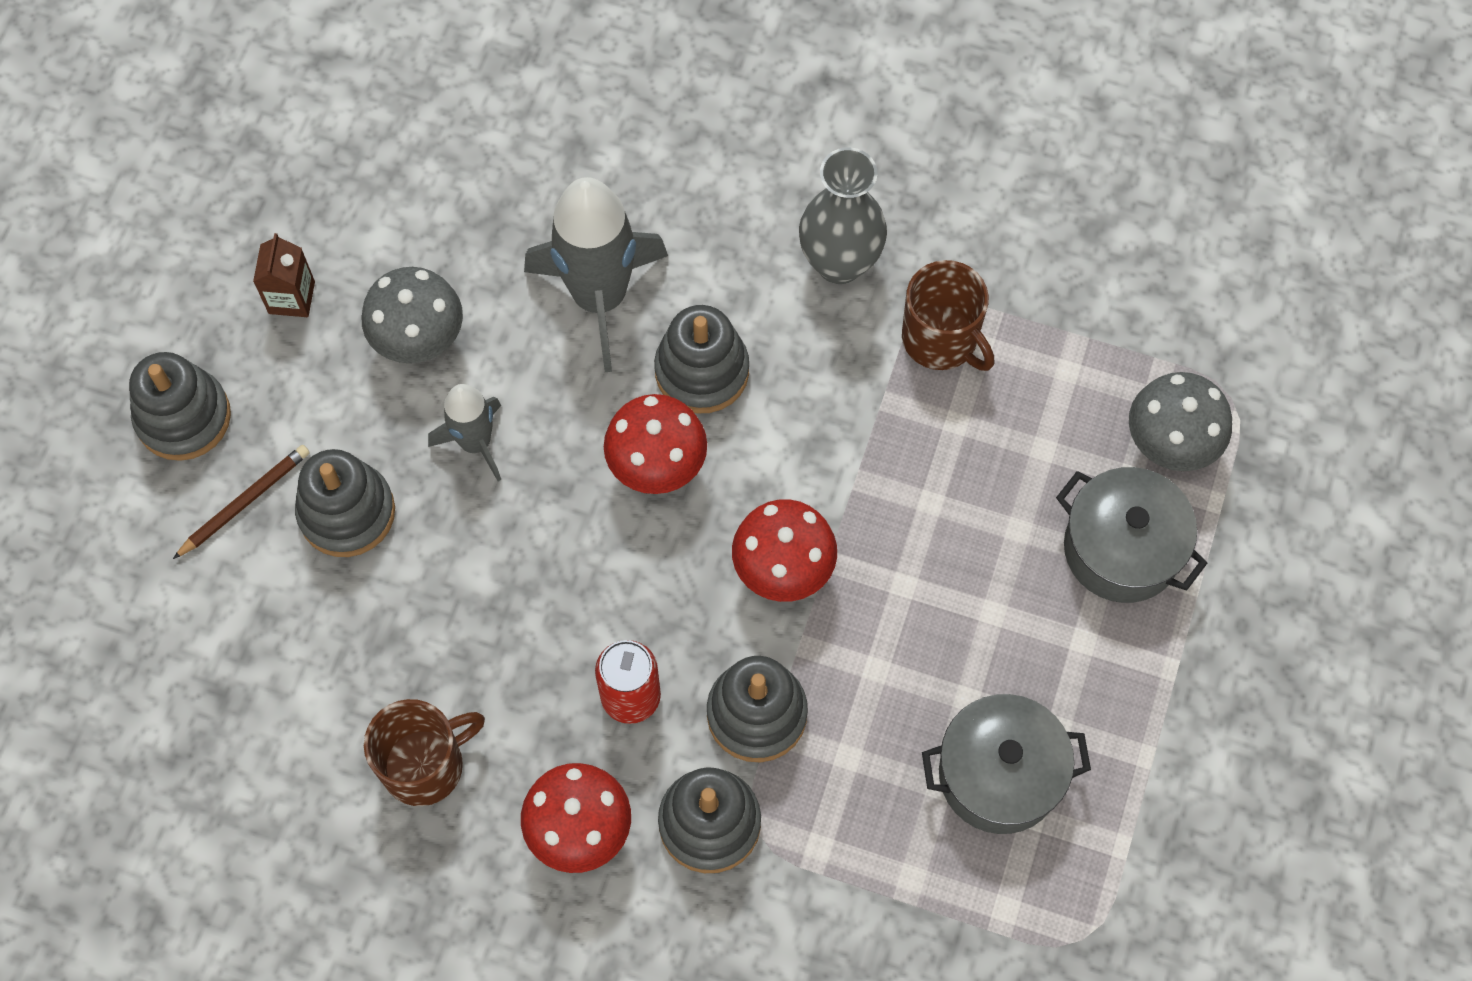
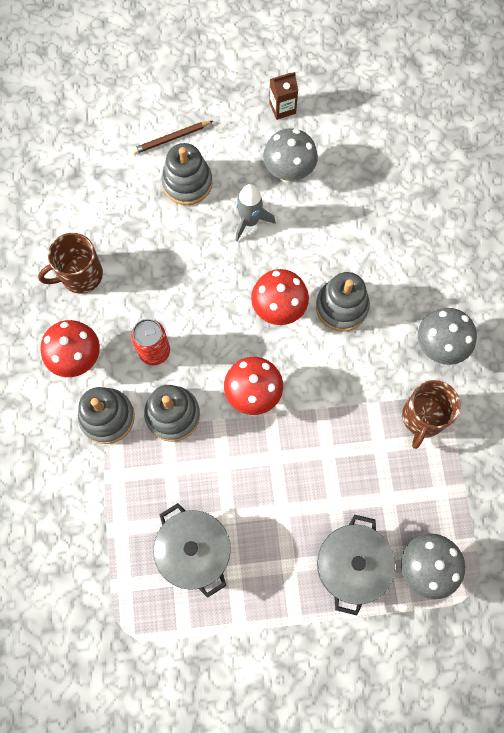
camera: 65 degrees right, 5 degrees up
(183, 417) = (200, 94): grey stacking toy -> none
(245, 502) = (171, 138): brown pencil -> brown pencil turned 135 degrees clockwise
(425, 765) = (80, 275): brown mug -> brown mug turned 120 degrees clockwise
(600, 297) = (356, 241): grey rocket -> none
(839, 263) = (438, 347): grey vase -> grey mushroom

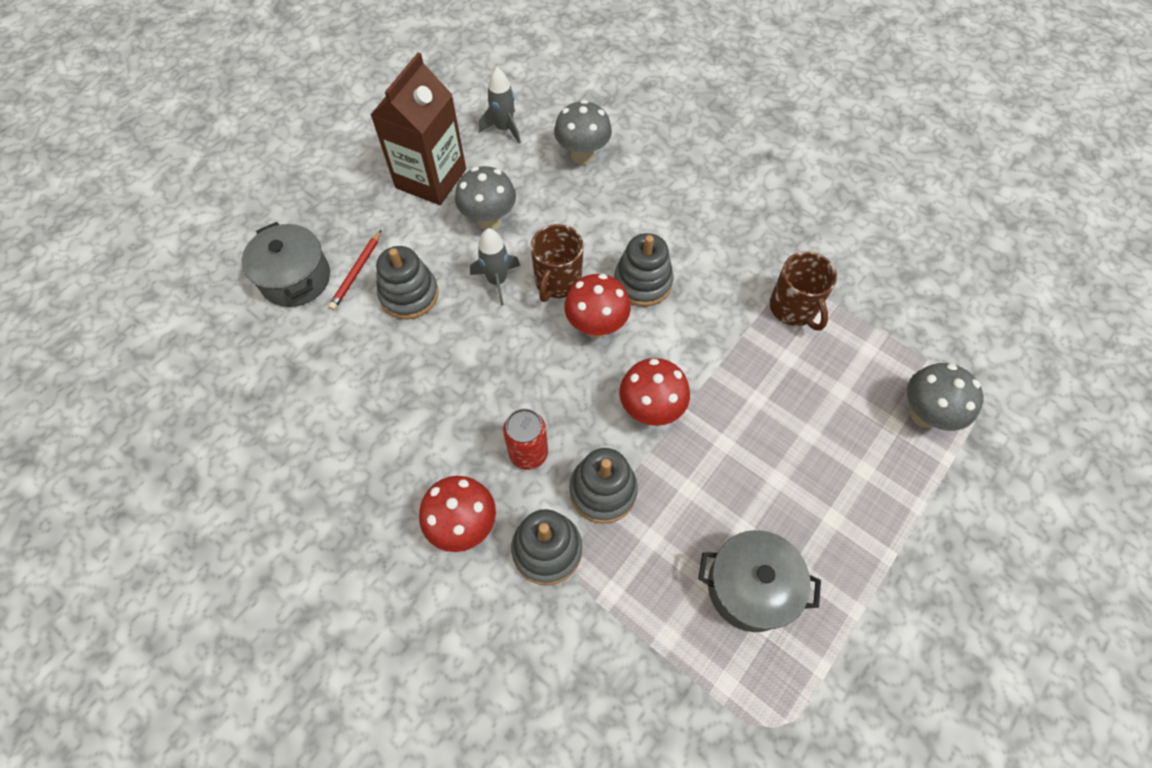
camera: 45 degrees left, 10 degrees down
(80, 275) = (388, 451): brown mug -> brown mug (557, 281)
(171, 138) = (356, 272): brown pencil -> red pencil
(282, 108) = (431, 178): brown carton -> brown carton, size x2.24
(351, 565) = (875, 468): grey pot -> grey pot (296, 278)
(370, 109) = (504, 128): none -> grey rocket
(438, 347) = (745, 249): grey mushroom -> grey mushroom (582, 156)

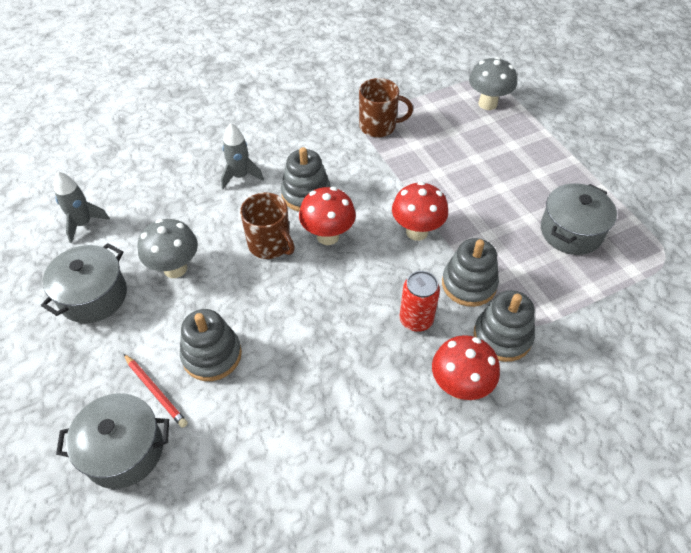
camera: 65 degrees left, 10 degrees down
(431, 178) = (93, 296): brown carton -> grey pot
(497, 281) = (242, 284): grey rocket -> grey rocket (240, 176)
(582, 156) = (158, 184): grey mushroom -> none

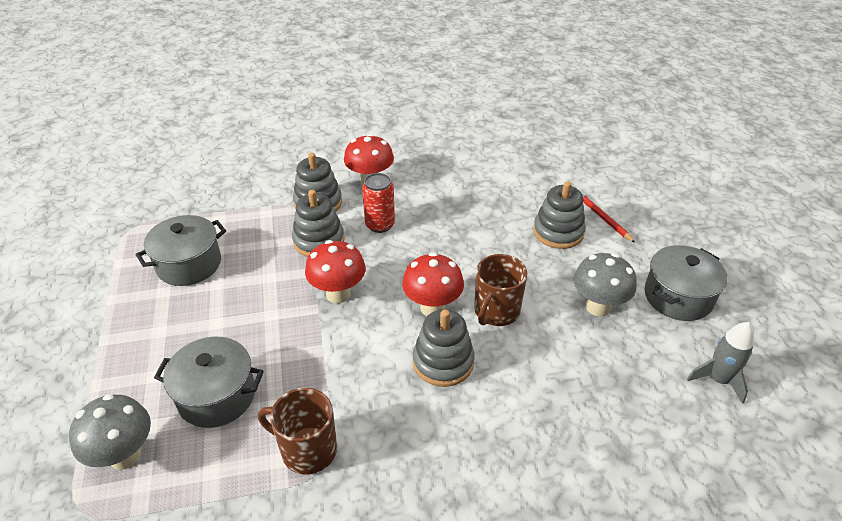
camera: 165 degrees left, 10 degrees down
(124, 450) = (621, 191): grey pot -> grey pot (217, 396)
(240, 176) = (522, 406): grey rocket -> none
(270, 244) = (496, 311): brown mug -> brown mug turned 120 degrees counterclockwise

